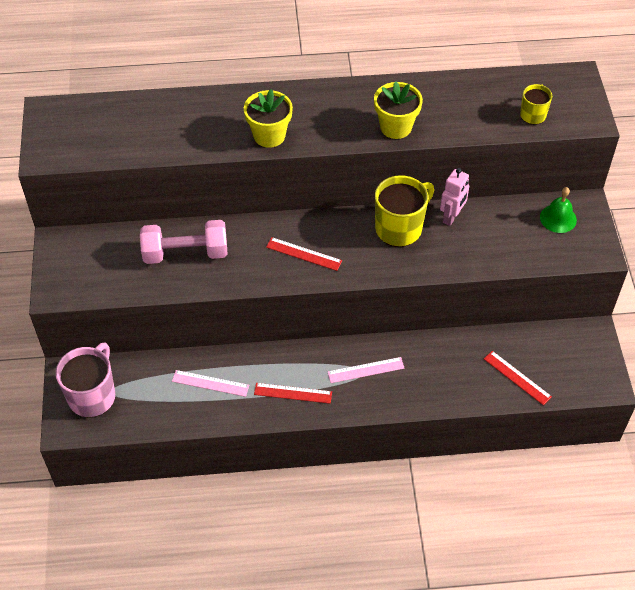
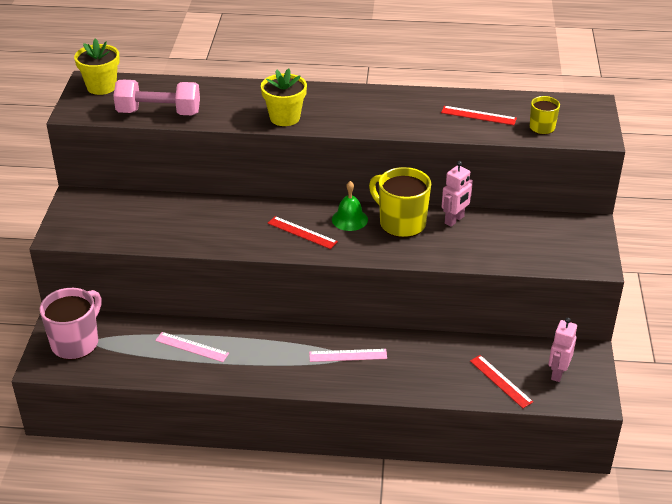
camera: 10 degrees right, 15 degrees down
(185, 253) = (190, 219): pink dumbbell -> pink dumbbell (159, 113)
(293, 393) = (270, 365): red ruler -> red ruler (478, 115)
(396, 127) = (406, 123): yellow flower pot -> yellow flower pot (101, 87)
(400, 228) = (401, 223): yellow mug -> yellow mug turned 105 degrees counterclockwise
(558, 218) = (561, 232): green bell -> green bell (349, 219)
(568, 360) = (557, 373): none -> pink robot

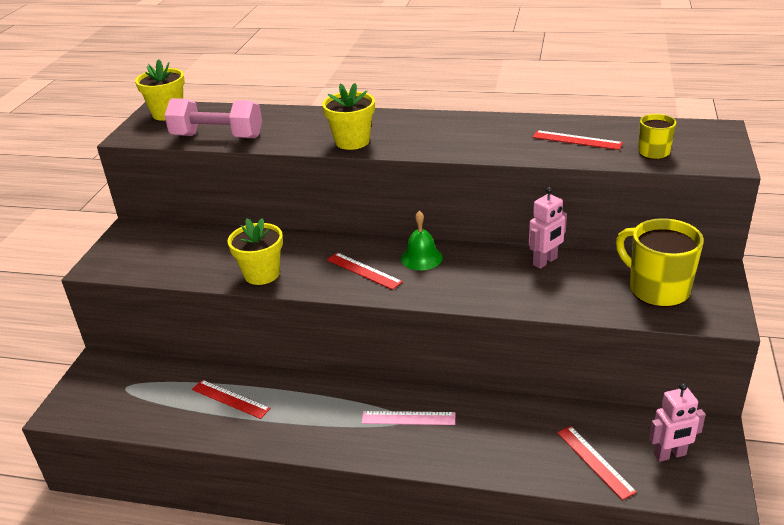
camera: 10 degrees right, 5 degrees down
(76, 342) = (106, 388): pink mug -> none
(192, 347) = (230, 399): pink ruler -> red ruler
(213, 238) = (262, 274): none -> yellow flower pot
(401, 223) = (481, 263): yellow mug -> yellow mug (657, 289)
(557, 373) = (670, 455): pink robot -> pink robot turned 135 degrees counterclockwise

